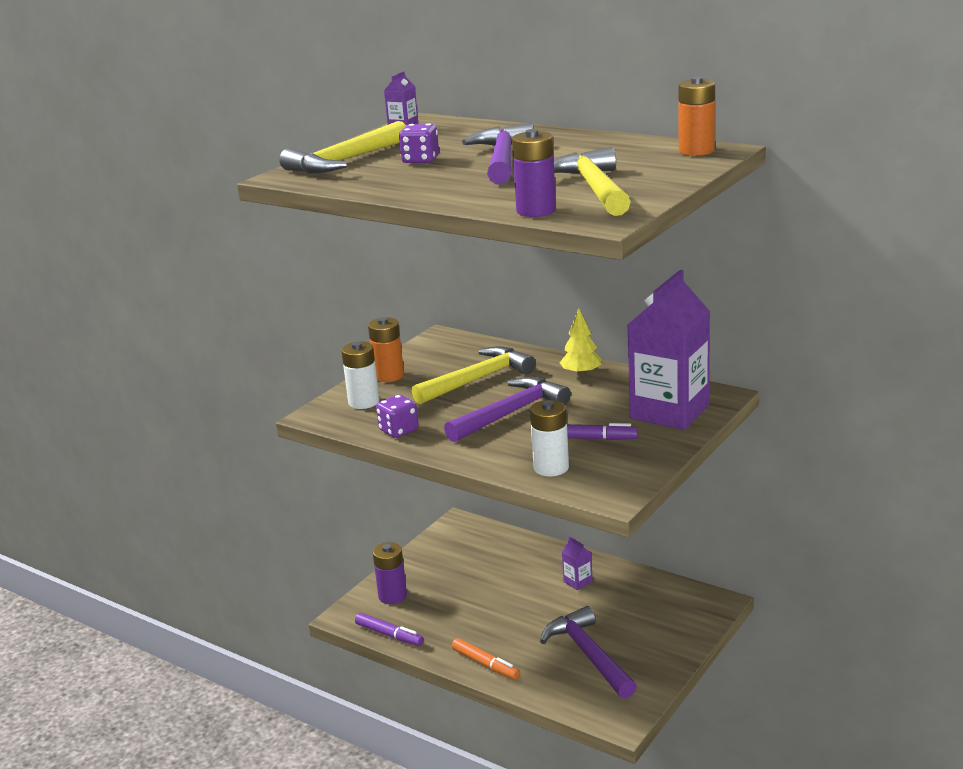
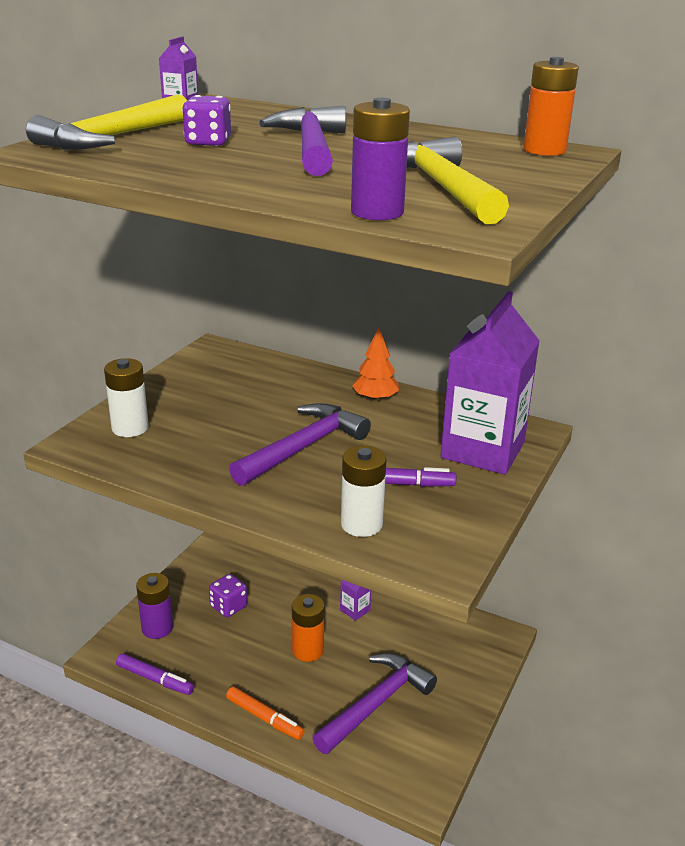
camera: 10 degrees left, 5 degrees up
(389, 376) = (158, 394): orange battery -> orange battery (307, 650)
(399, 430) = (173, 468): purple dice -> purple dice (228, 607)
(477, 379) = (260, 402): yellow hammer -> none
(581, 374) = (375, 399): yellow tree -> orange tree
(588, 655) = (376, 704): purple hammer -> purple hammer turned 75 degrees clockwise

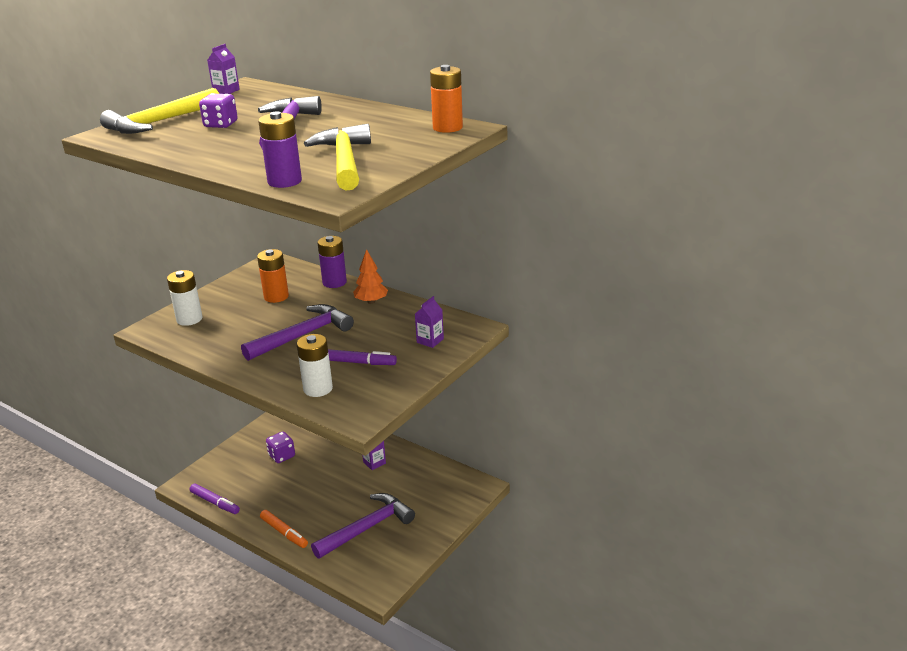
camera: 10 degrees right, 0 degrees up
(157, 628) = (226, 468): purple battery -> purple battery (334, 282)
(307, 650) = (330, 489): orange battery -> orange battery (276, 297)
(482, 450) = (430, 341): purple carton -> purple carton, size x0.40

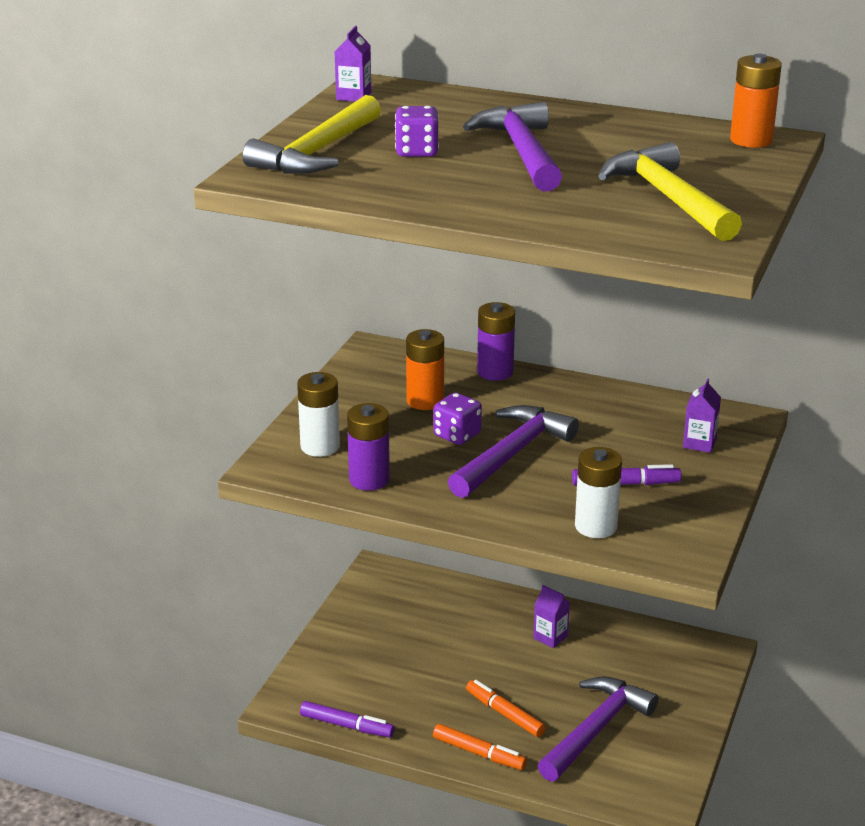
camera: 15 degrees left, 0 degrees up
(282, 456) = (405, 645): purple dice -> purple dice (457, 435)
(284, 181) = (622, 233): purple battery -> purple battery (369, 480)
(315, 509) = (504, 714): none -> orange marker
(371, 301) = (572, 395): orange tree -> none

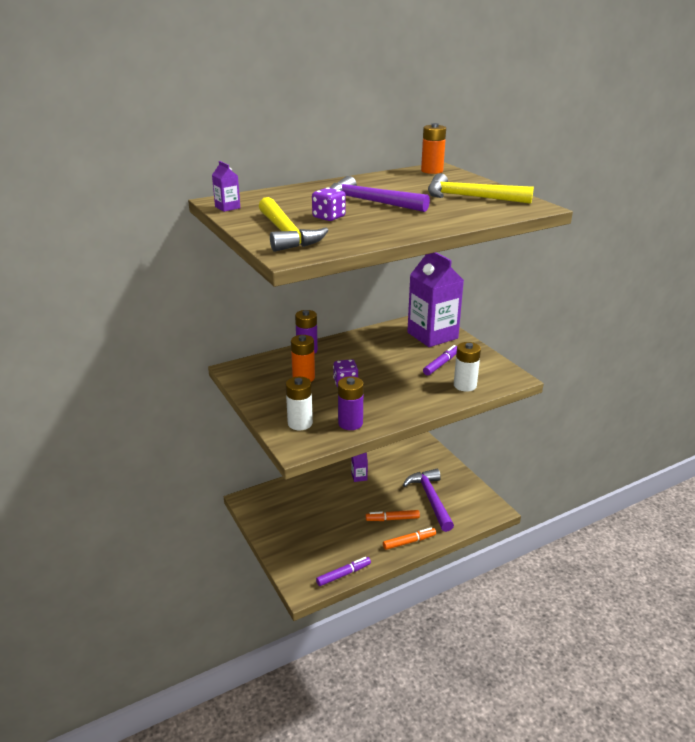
camera: 50 degrees left, 0 degrees up
(512, 454) = (381, 378): purple hammer -> none
(699, 443) = (432, 335): purple carton -> purple carton, size x2.49

